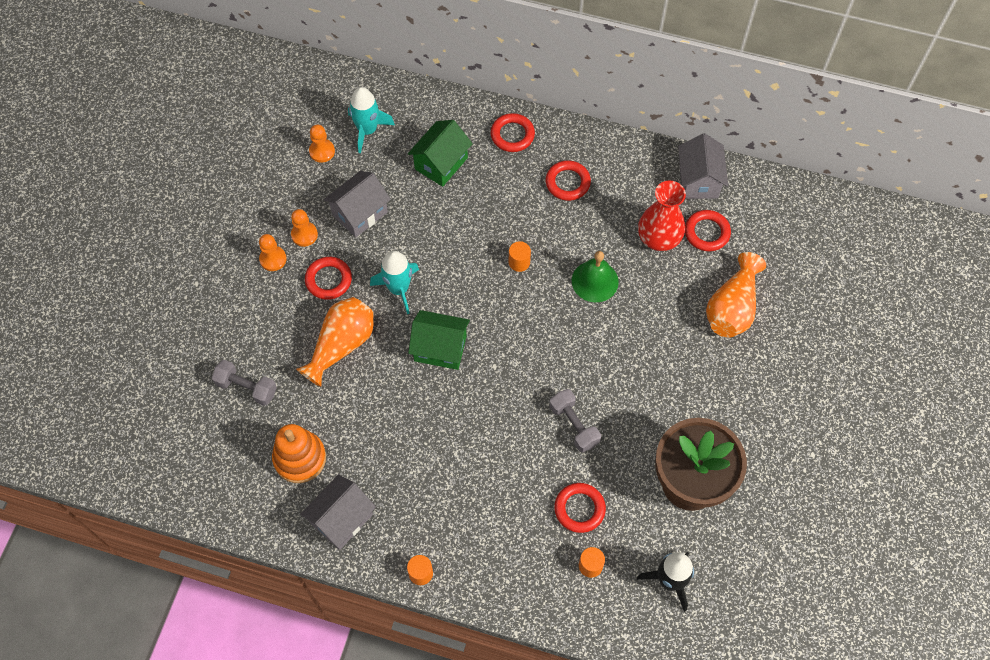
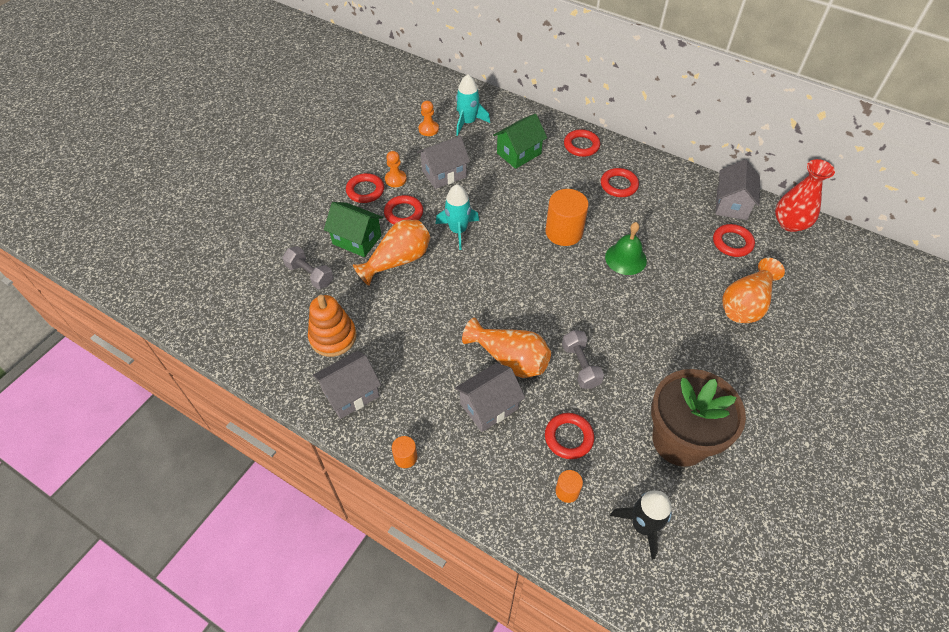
camera: 15 degrees right, 10 degrees down
(273, 259) = (365, 190): orange pawn -> red ring
(440, 348) = (479, 280): green house -> green house (357, 240)
(490, 496) = (489, 406): none -> grey house
(498, 435) = (510, 358): none -> orange vase
(519, 262) = (564, 232): orange cylinder -> orange cylinder, size x2.01
(658, 238) = (688, 238): red vase -> red vase (790, 223)

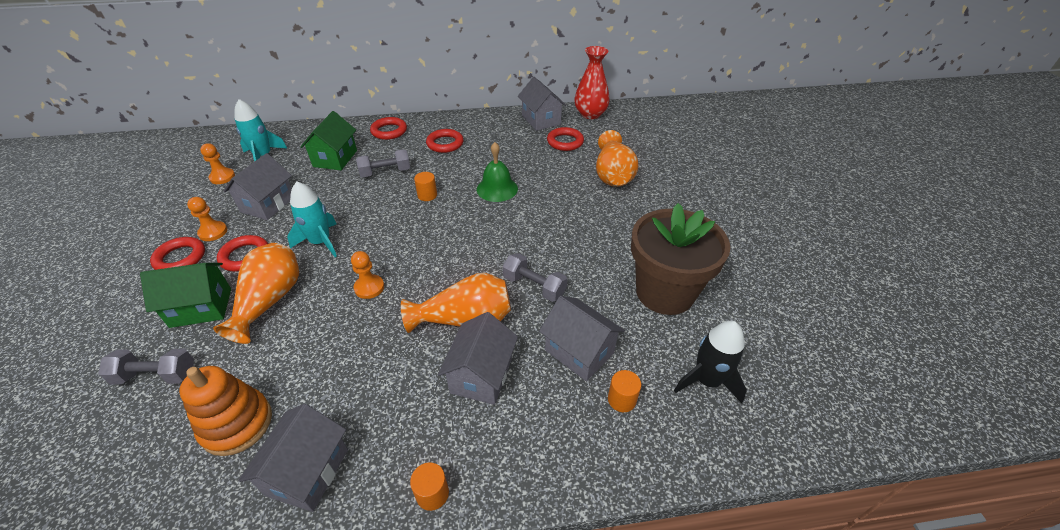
camera: 40 degrees left, 10 degrees down
(465, 290) = (369, 287): none -> orange pawn
(548, 190) = (385, 172): none -> grey dumbbell
(564, 232) = (427, 195): orange cylinder -> orange cylinder, size x0.50
(568, 437) = (579, 351): red ring -> grey house

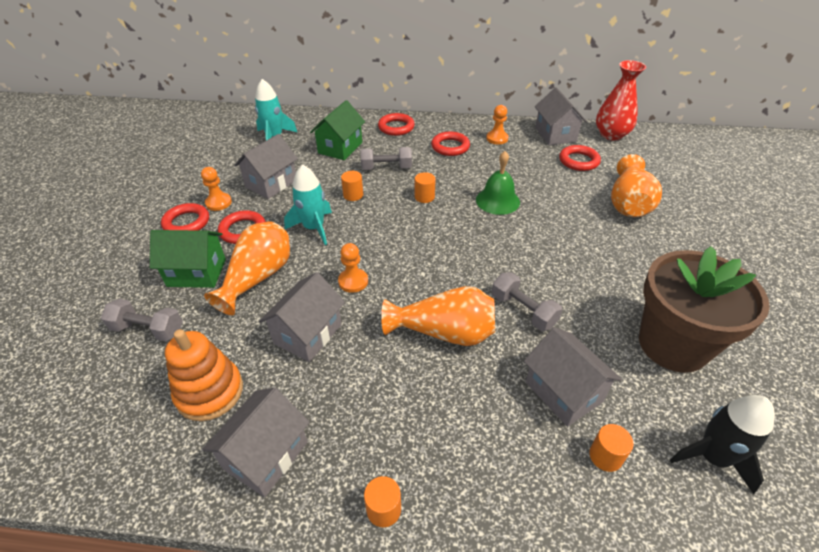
camera: 15 degrees right, 0 degrees up
(222, 177) = (235, 152): orange pawn -> orange pawn (497, 138)
(356, 203) = (353, 195): none -> orange cylinder
(481, 375) = (453, 395): grey house -> grey house (308, 334)

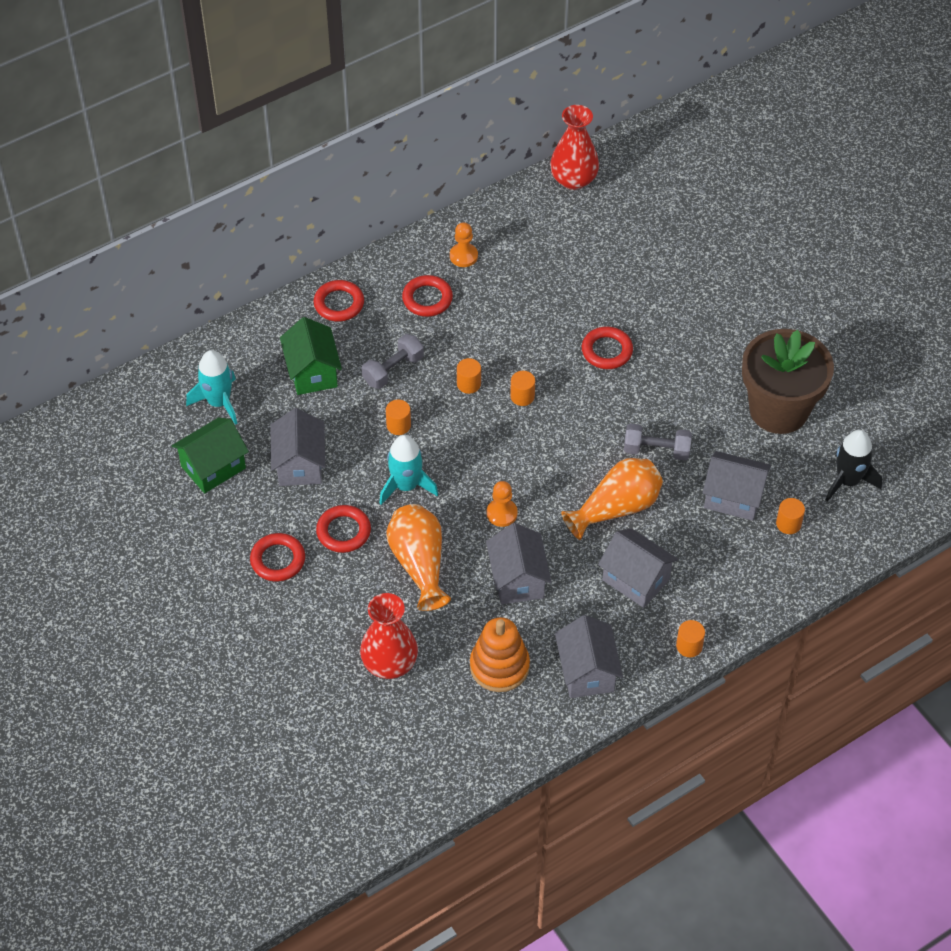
camera: 40 degrees left, 10 degrees up
(148, 329) = (389, 663): grey dumbbell -> red vase
(197, 273) = (360, 596): green house -> green house (213, 467)
(218, 203) = (277, 520): orange pawn -> none
(453, 221) = (522, 396): none -> orange cylinder
(497, 200) = (539, 345): green bell -> none
(555, 134) = (518, 213): grey house -> grey house (636, 579)
(578, 161) = (571, 242): red ring -> red ring (607, 351)
(628, 203) = (655, 275): orange vase -> none

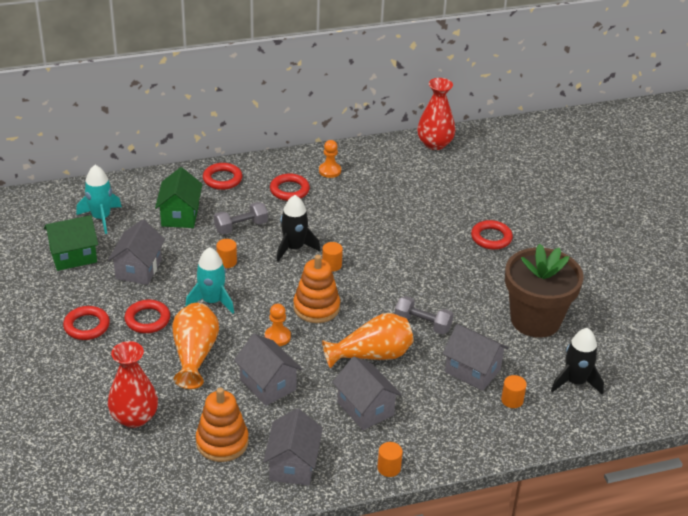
camera: 15 degrees right, 15 degrees down
(468, 384) = (294, 248): orange cylinder -> black rocket
(518, 579) = (268, 384): grey house -> grey house turned 45 degrees counterclockwise
(529, 461) = (316, 307): none -> orange stacking toy
(607, 351) = (412, 251): red ring -> red ring (491, 238)

